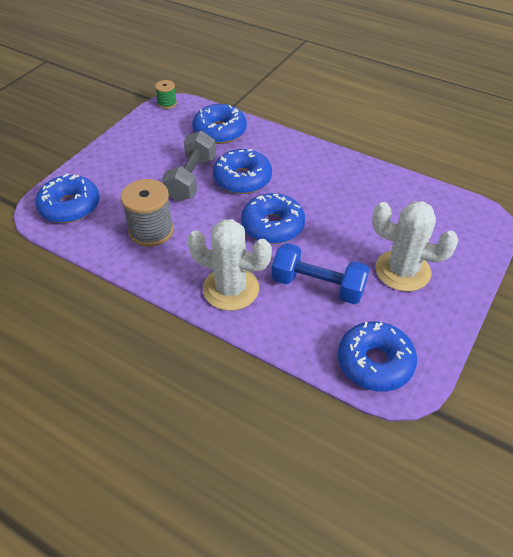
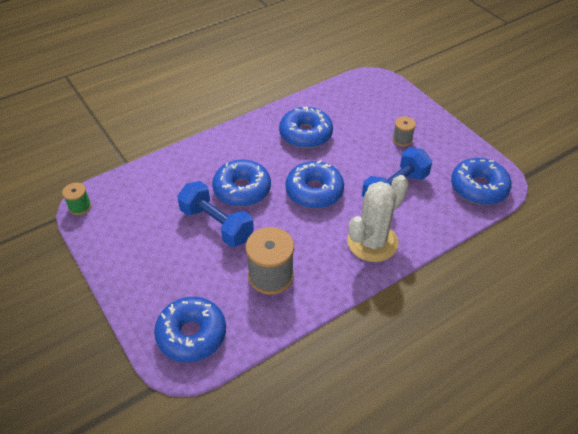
camera: 65 degrees left, 0 degrees up
(191, 179) = (216, 224): grey dumbbell -> blue dumbbell
(220, 131) = (161, 182): blue donut -> blue donut (305, 134)
(402, 271) = (402, 139): white cactus -> grey spool

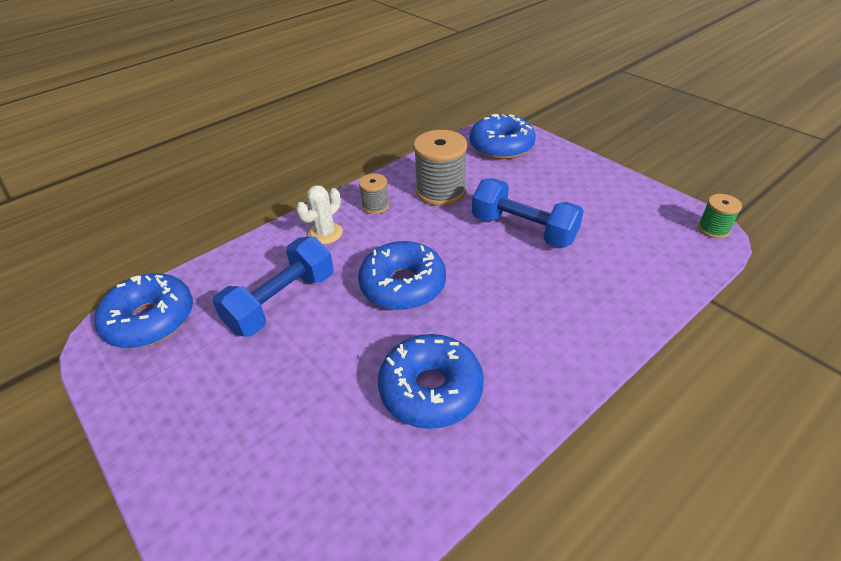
camera: 175 degrees right, 5 degrees down
(242, 189) = (509, 275): blue donut -> none
(372, 242) = (325, 233): white cactus -> white cactus, size x0.56
(402, 139) = (245, 400): grey spool -> grey spool (375, 206)

